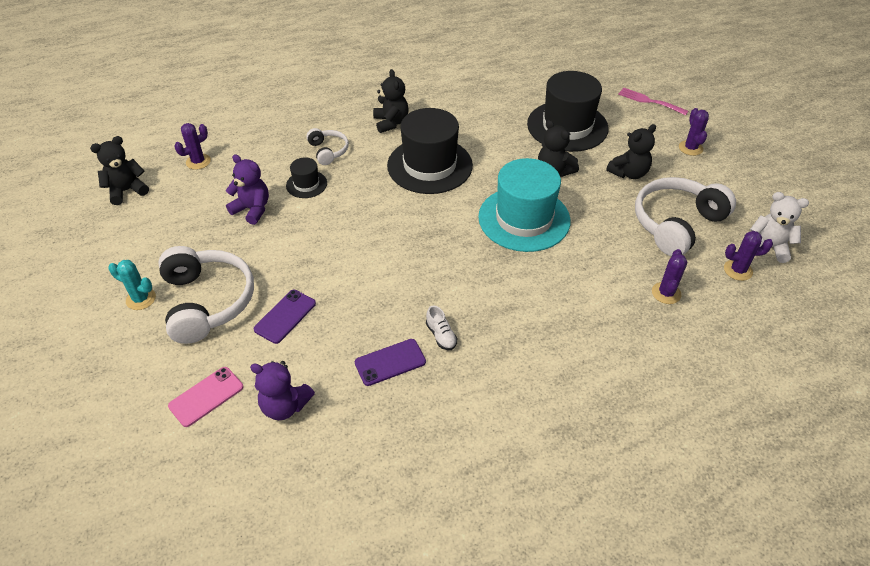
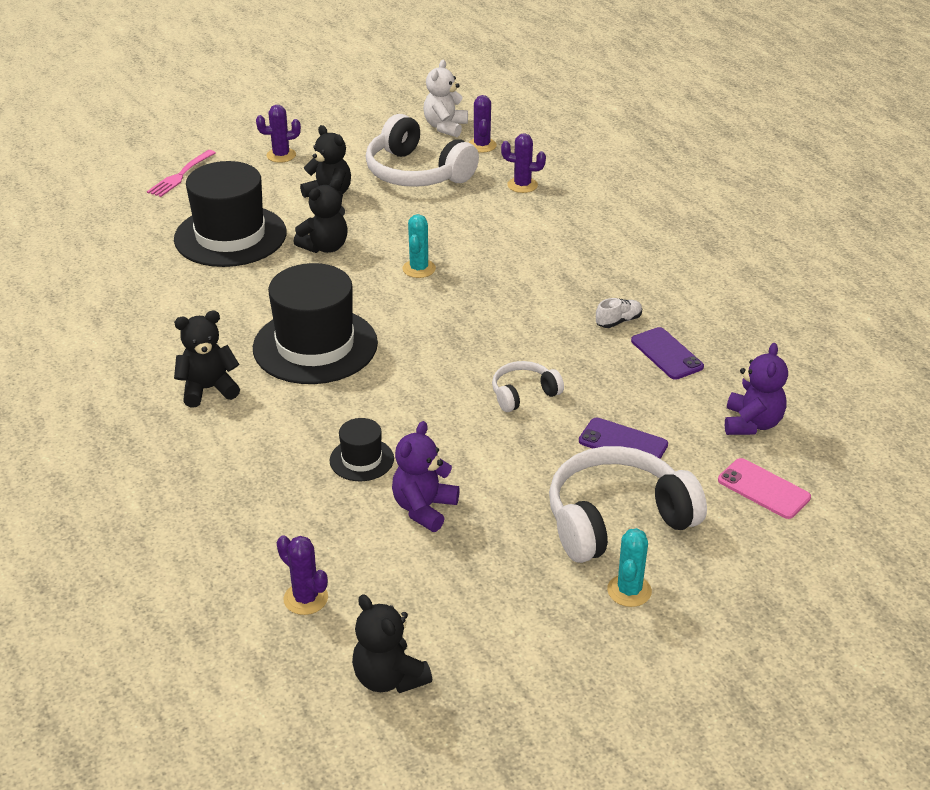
camera: 95 degrees left, 10 degrees down
(328, 151) = (279, 447): white headphones -> white headphones (523, 394)
(524, 219) = (419, 269): turquoise hat -> turquoise cactus

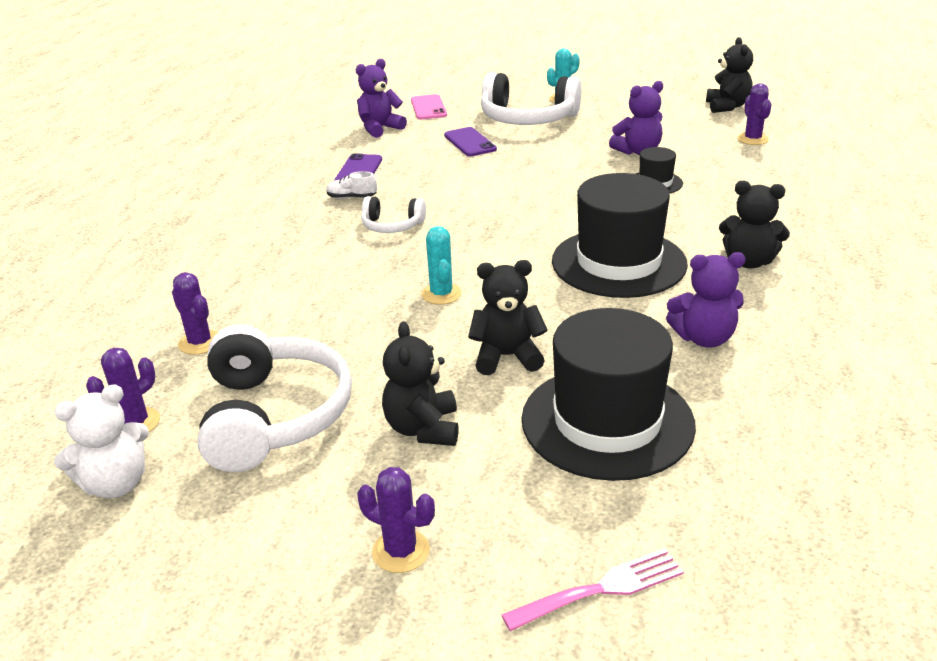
camera: 140 degrees left, 5 degrees down
(205, 307) = (704, 338): none -> purple teddy bear
(419, 269) = (441, 294): turquoise cactus -> turquoise cactus turned 60 degrees counterclockwise
(523, 394) = (492, 181): white headphones -> white headphones (392, 225)

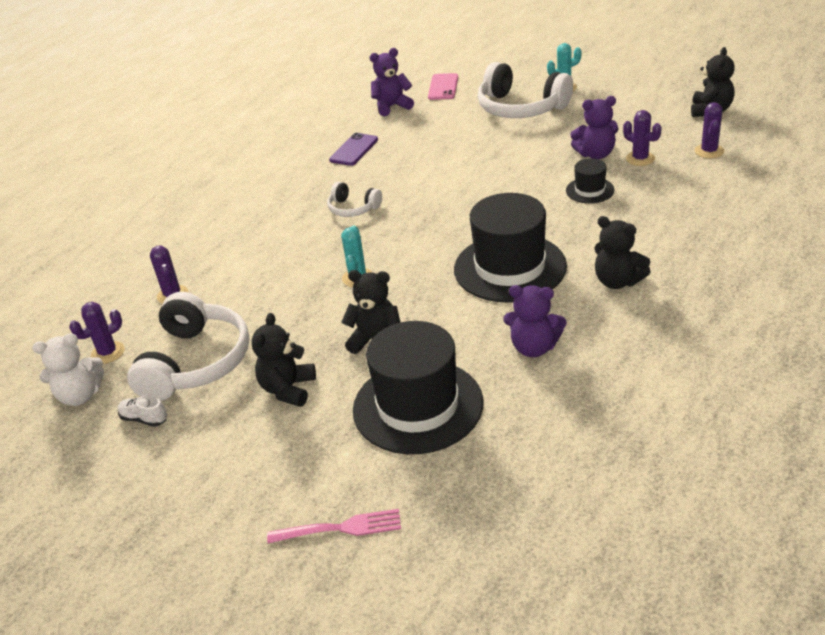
camera: 20 degrees right, 5 degrees up
(352, 197) = (336, 177): white shoe -> white shoe (144, 419)
(401, 551) = (229, 476): purple cactus -> purple cactus (640, 159)
(470, 142) = (457, 129): purple phone -> none

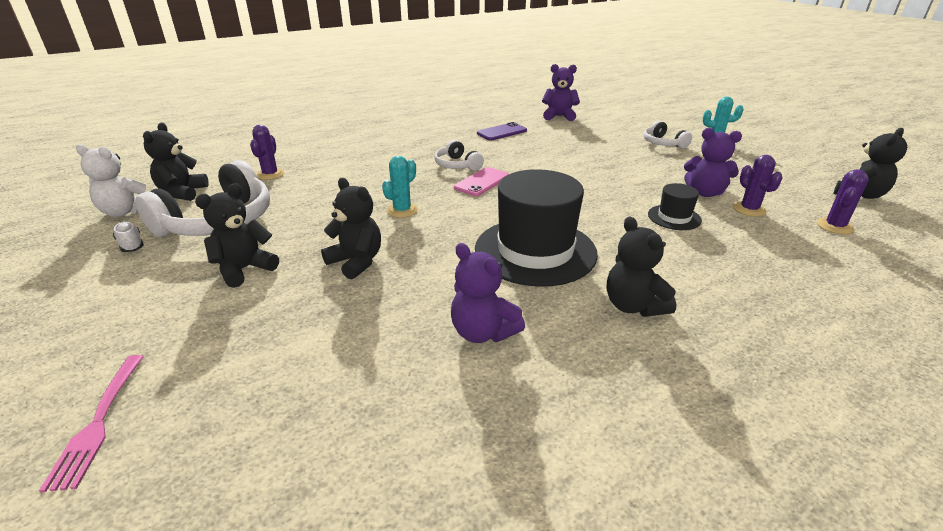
camera: 25 degrees right, 5 degrees down
(108, 353) = (182, 193): purple cactus -> black teddy bear
(340, 528) = (98, 423): pink fork -> pink fork turned 60 degrees clockwise
(418, 406) = (316, 335): black hat -> none
(443, 87) = (611, 116): pink phone -> pink phone (482, 182)
(521, 108) = (663, 143): white headphones -> white headphones, size x0.51

